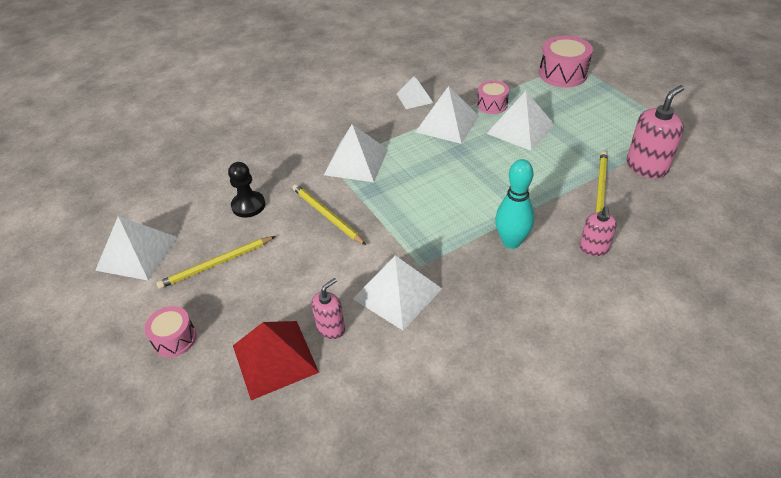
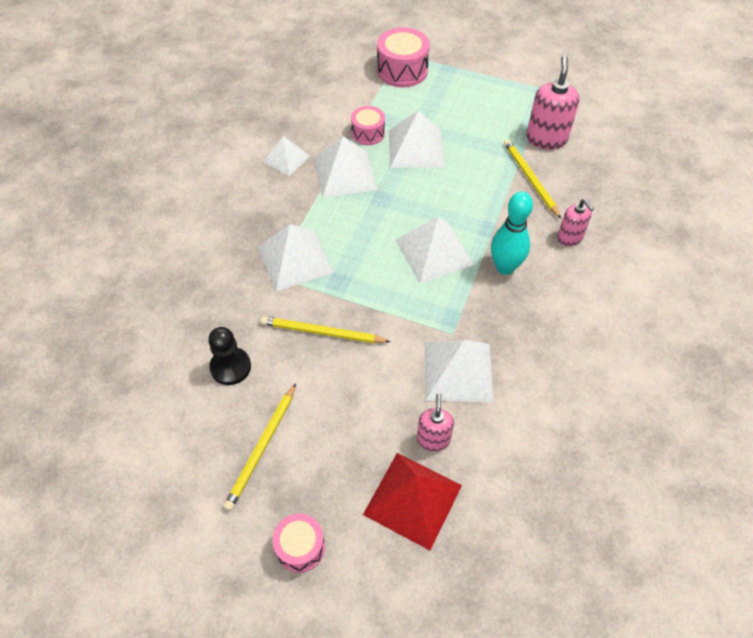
camera: 40 degrees left, 10 degrees up
(137, 253) = (161, 490): white pyramid -> white pyramid (434, 252)

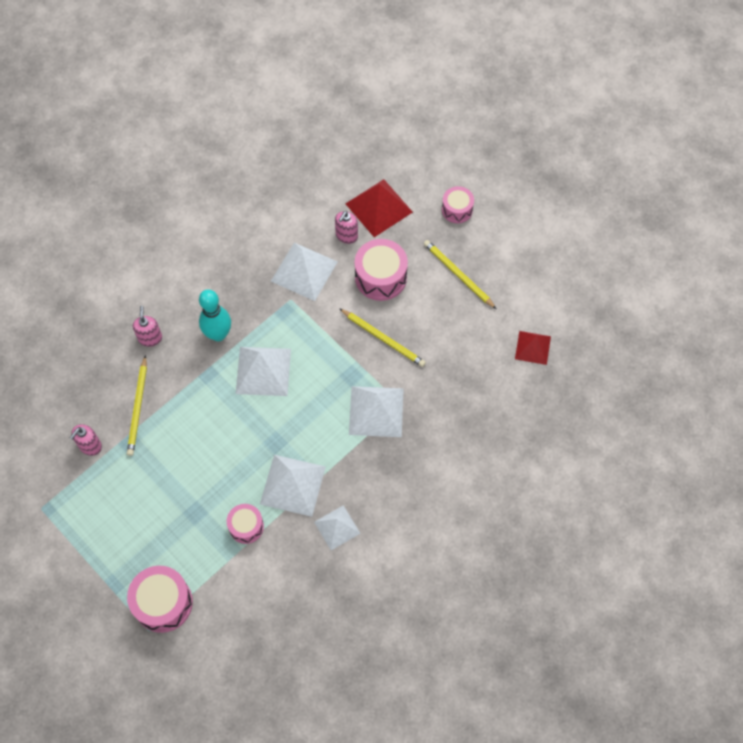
camera: 155 degrees left, 10 degrees up
(134, 393) = (533, 347): none -> red pyramid
(230, 367) = (459, 339): black pawn -> none
(262, 448) = (458, 275): yellow pencil -> yellow pencil turned 90 degrees counterclockwise
(361, 402) = (380, 277): none -> pink drum
(415, 148) = (213, 487): white pyramid -> none
(546, 139) = (90, 446): pink soap dispenser -> pink soap dispenser, size x0.61

